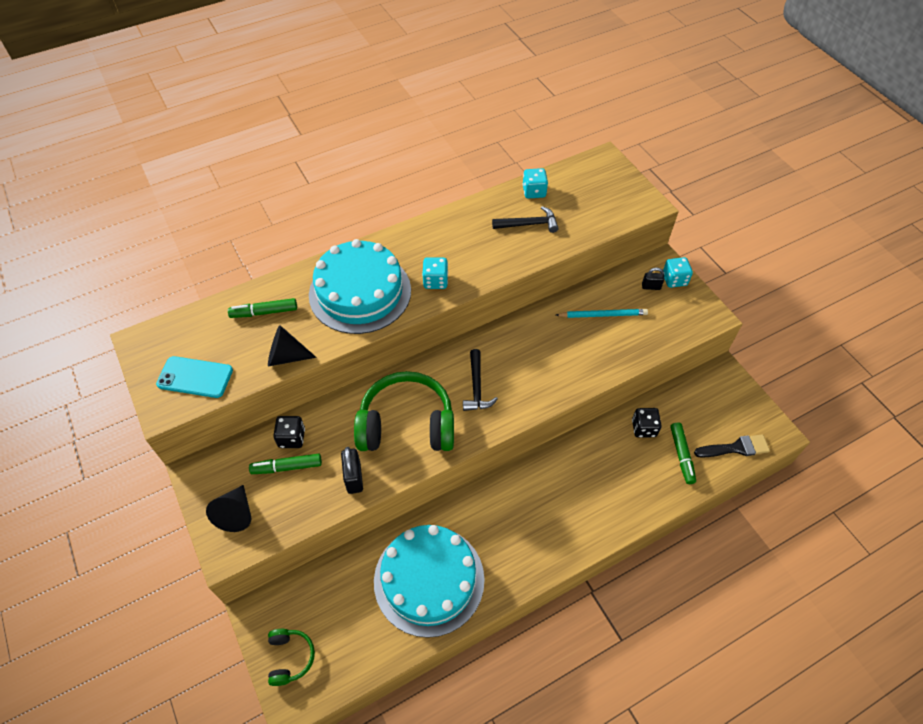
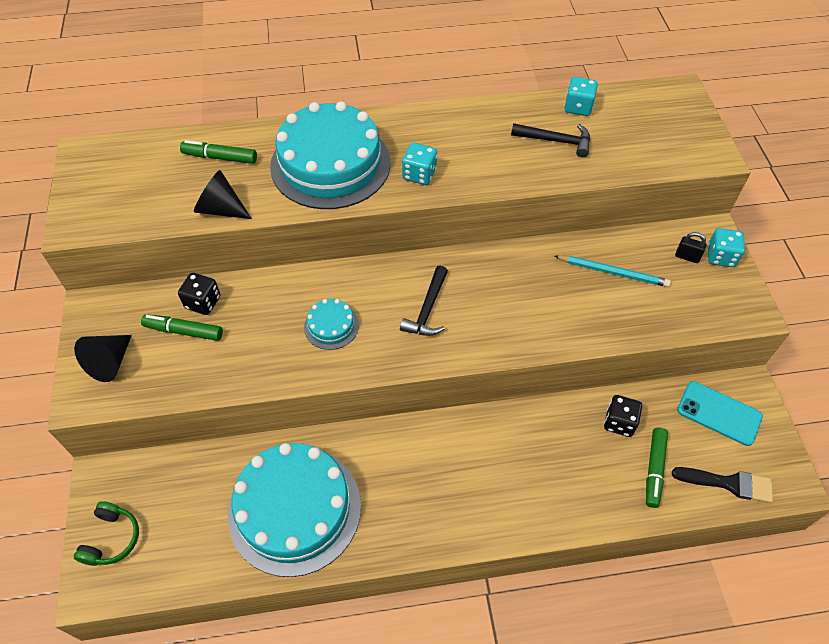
camera: 20 degrees right, 0 degrees up
(195, 377) = (119, 203): turquoise phone -> turquoise phone (719, 413)
(354, 478) = (248, 365): black padlock -> none
(407, 424) = (331, 326): green headphones -> turquoise cake

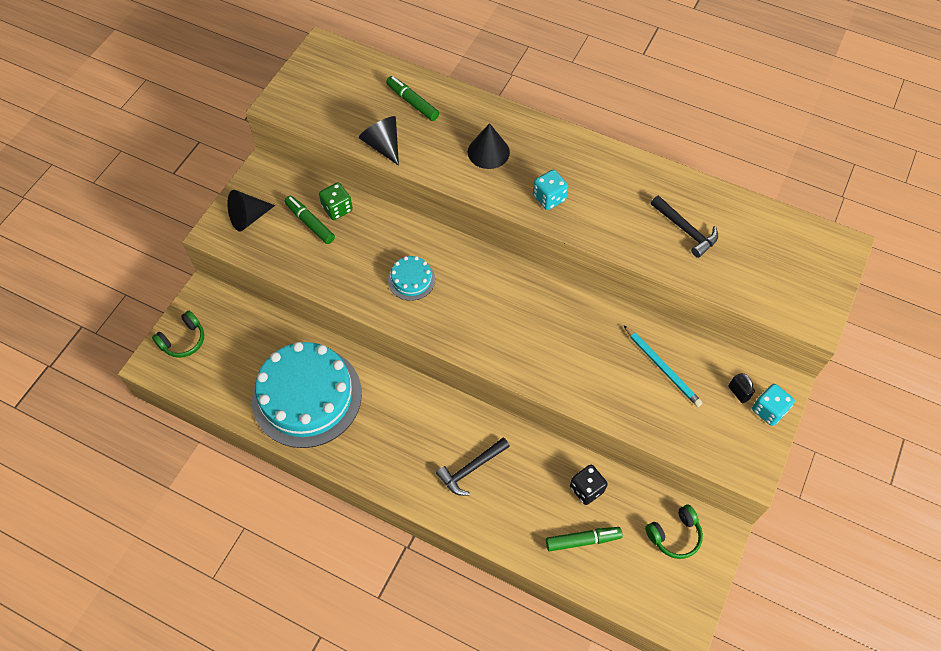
camera: 35 degrees right, 5 degrees up
(203, 302) = (337, 209): black dice -> green dice
(330, 164) = (488, 152): turquoise cake -> black cone
(427, 310) = (490, 309): black hammer -> black hammer (471, 469)
(578, 107) = (732, 210): turquoise dice -> none
(654, 469) = (583, 540): green marker -> green marker turned 150 degrees counterclockwise
(719, 413) = (674, 535): turquoise phone -> green headphones
(728, 483) = (633, 590): black brush -> none

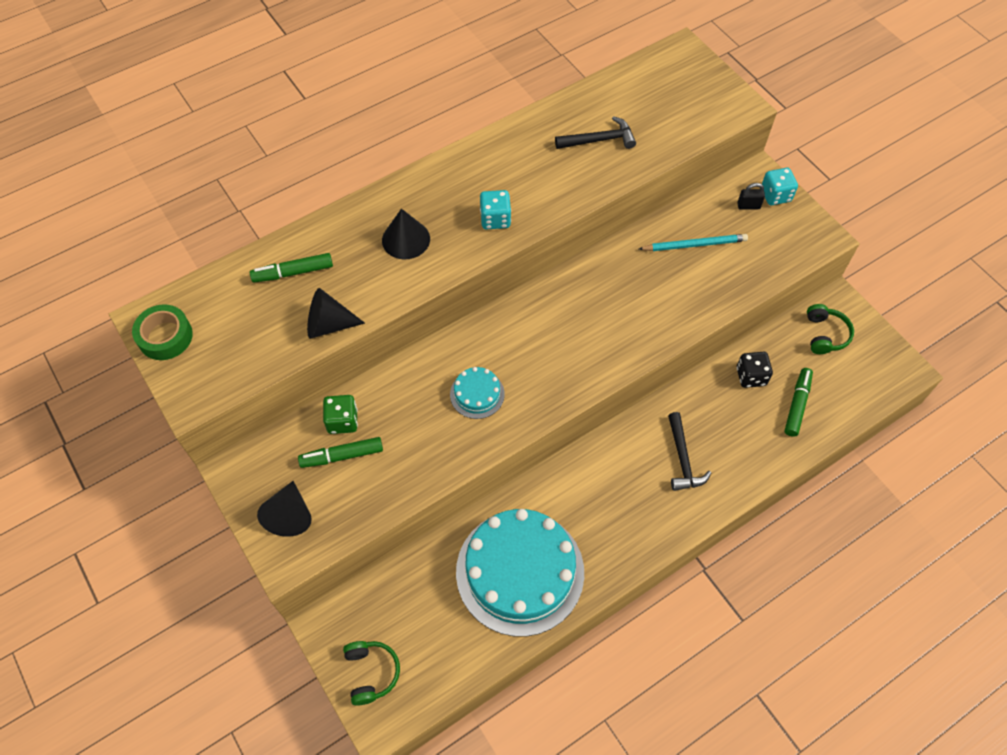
camera: 60 degrees left, 0 degrees up
(315, 64) = (165, 337): none -> green tape

